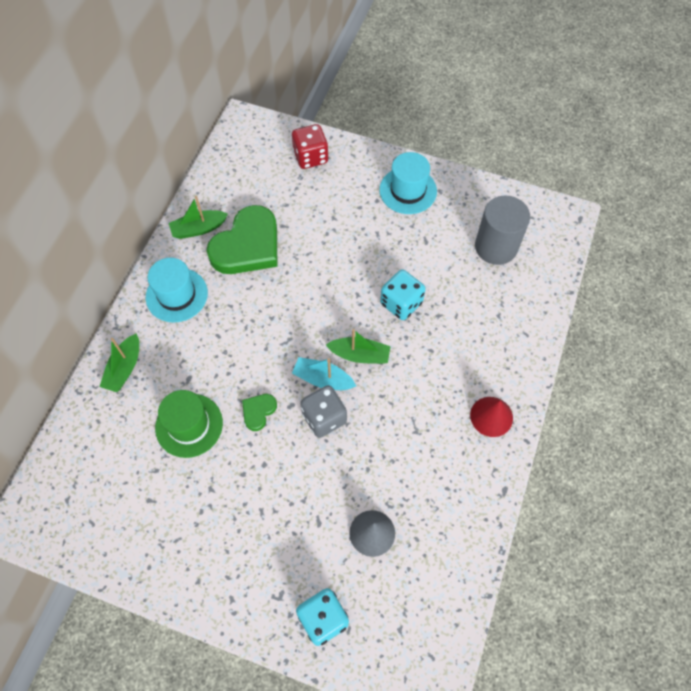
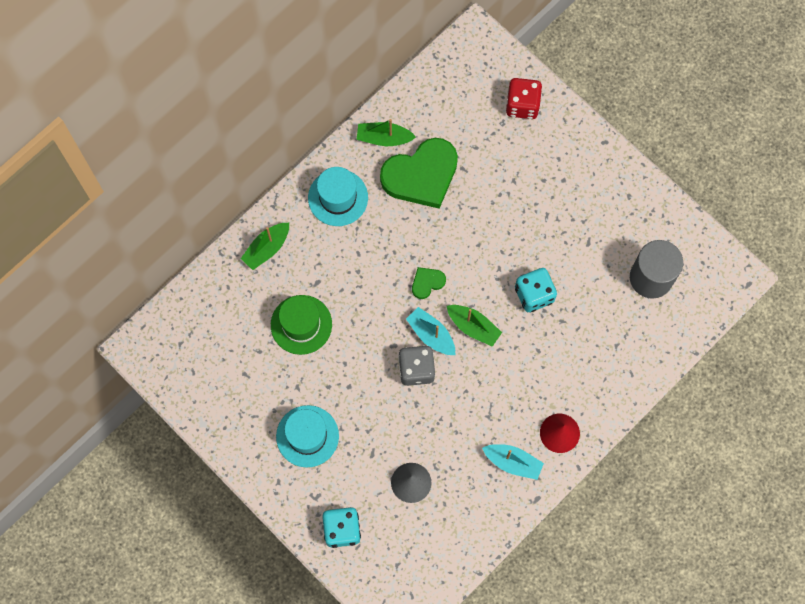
camera: 25 degrees right, 10 degrees up
(258, 411) = (363, 339): green heart -> green heart (427, 283)
(408, 190) = (598, 182): turquoise hat -> turquoise hat (307, 436)
(462, 465) = (513, 462): none -> turquoise boat

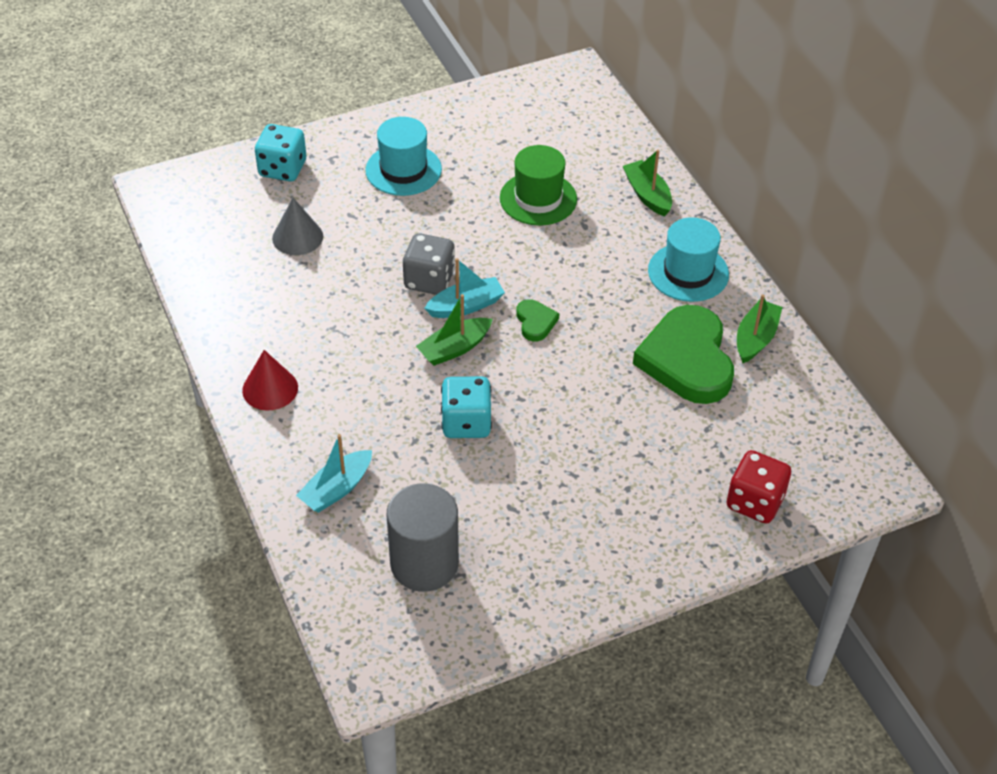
camera: 110 degrees right, 25 degrees down
(513, 462) = (262, 332): turquoise boat -> turquoise boat (336, 489)

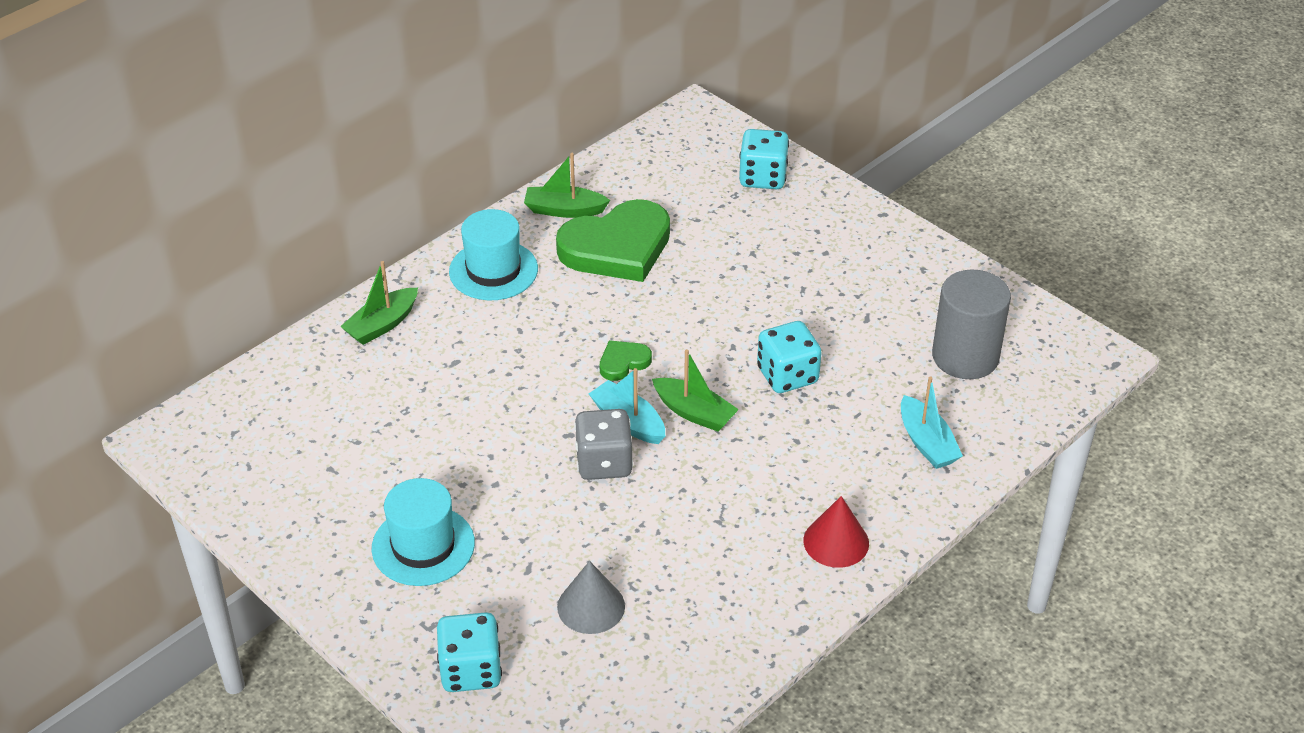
camera: 110 degrees left, 5 degrees down
(336, 489) = (926, 443): turquoise boat -> turquoise boat turned 45 degrees clockwise
(538, 199) = (426, 410): green hat -> none
(754, 502) = (763, 177): red dice -> turquoise dice

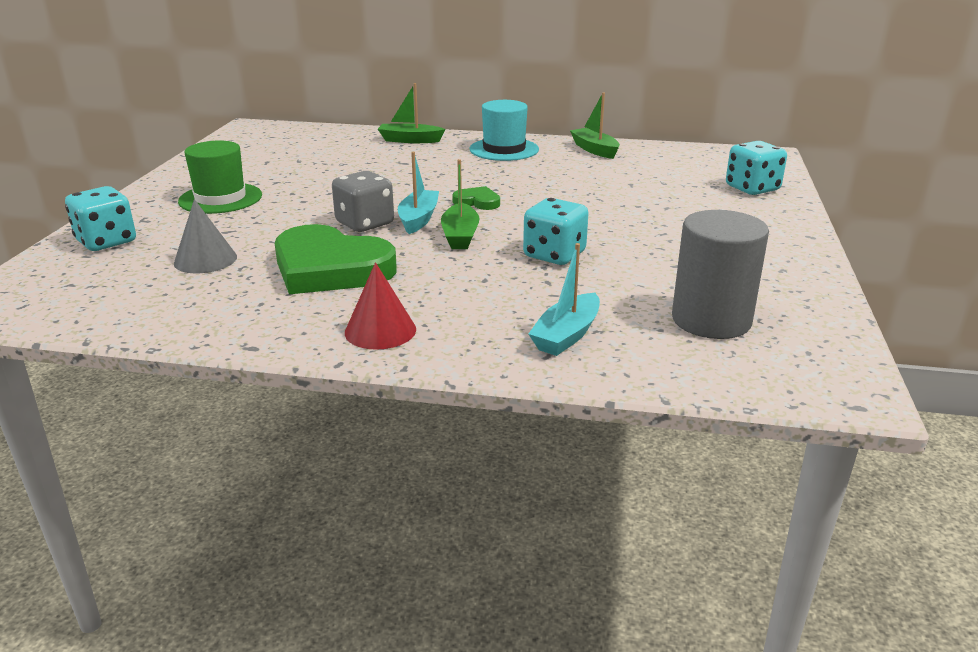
camera: 55 degrees right, 15 degrees down
(423, 546) = (220, 198): turquoise hat -> green hat
(617, 247) = (588, 171): green heart -> green heart (330, 268)

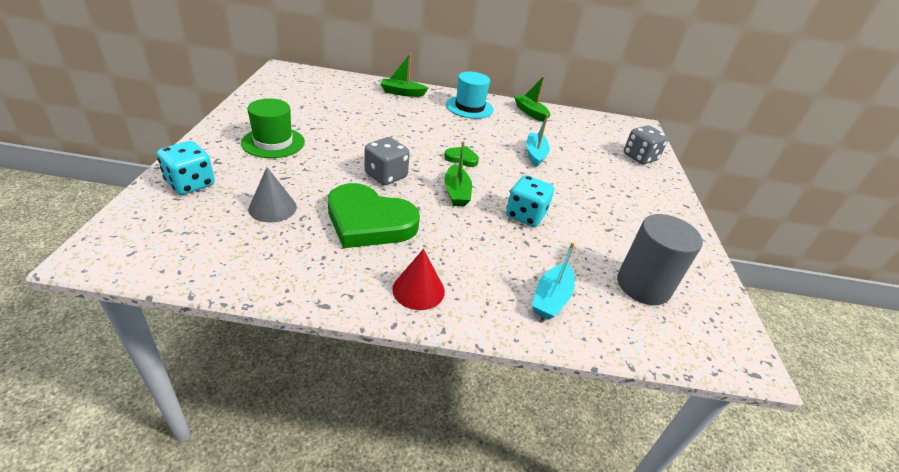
camera: 10 degrees left, 10 degrees up
(418, 219) = (424, 173): turquoise boat -> turquoise boat (535, 154)
(752, 188) = (640, 157): turquoise dice -> grey dice

